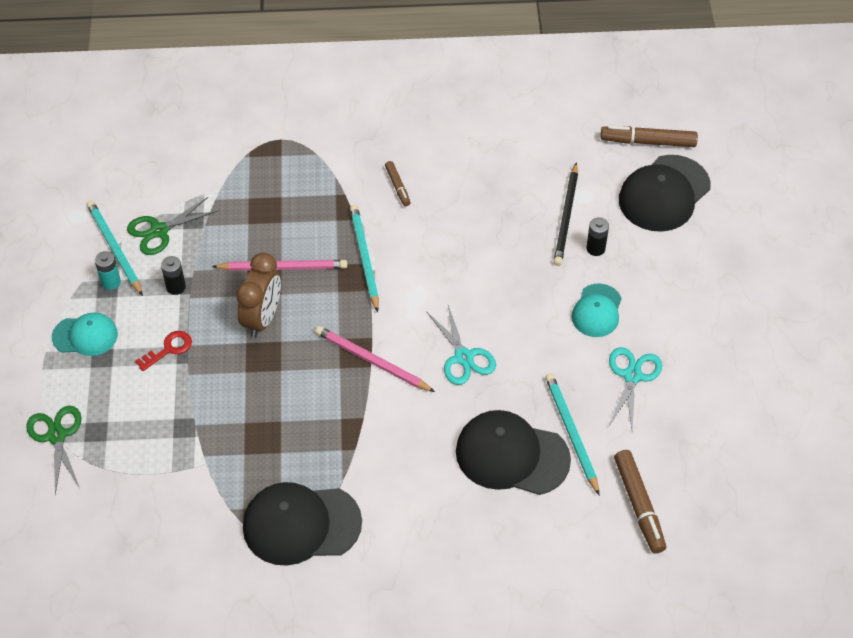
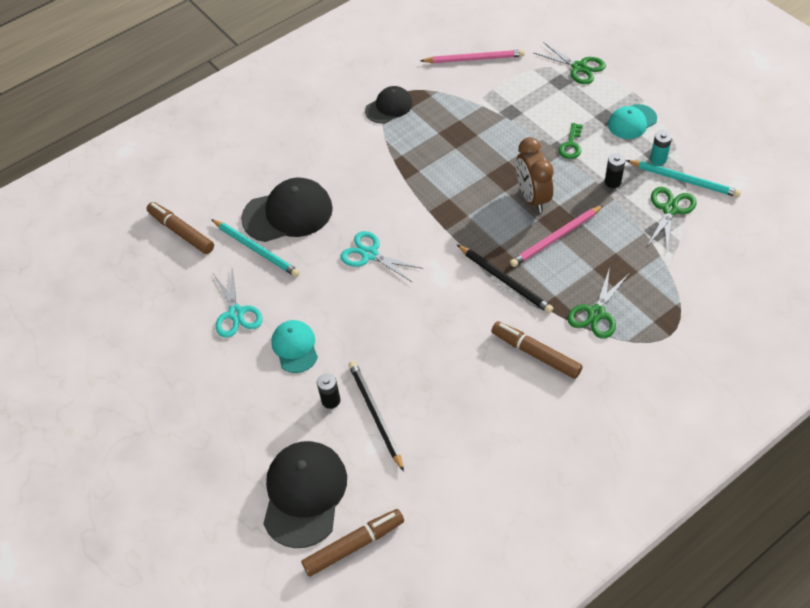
camera: 150 degrees right, 0 degrees up
(168, 349) = (571, 145): red key -> green key
(301, 524) = (389, 107): black cap -> black cap, size x0.59
(318, 187) = (596, 313): none -> green scissors
(364, 258) = (505, 280): turquoise pencil -> black pencil
(372, 361) = (431, 215): pink pencil -> pink pencil (474, 59)
(397, 186) = (536, 354): brown marker -> brown marker, size x1.76

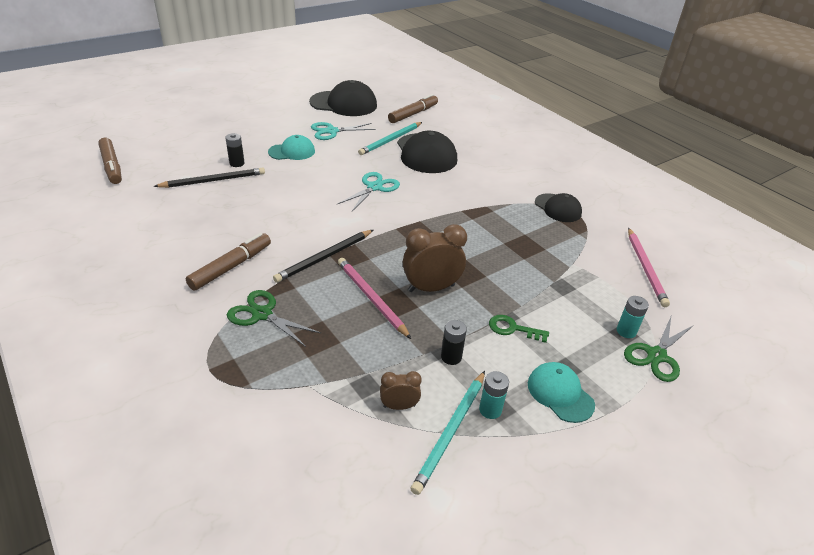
camera: 85 degrees right, 15 degrees down
(304, 494) = (165, 150): black cap -> black cap (344, 104)
(557, 80) = (626, 331): none -> turquoise battery
(670, 209) = (399, 406): green scissors -> brown clock

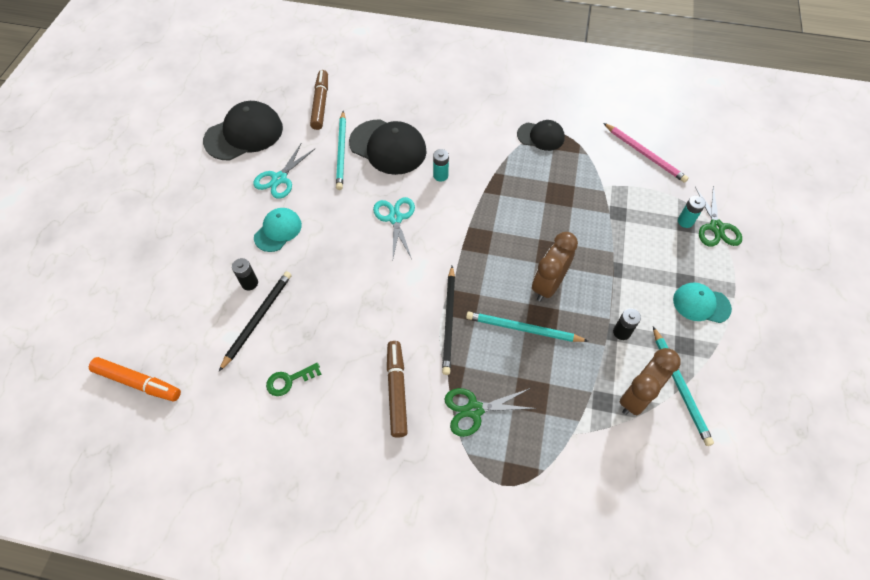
camera: 40 degrees left, 20 degrees up
(112, 166) = (137, 382): brown marker -> orange marker
(371, 298) = (523, 329): pink pencil -> turquoise pencil
(399, 406) = (636, 397): brown clock -> brown clock, size x1.86
(490, 410) = (681, 351): turquoise battery -> turquoise battery (440, 175)
(513, 329) = (629, 276): green key -> green key (289, 380)

